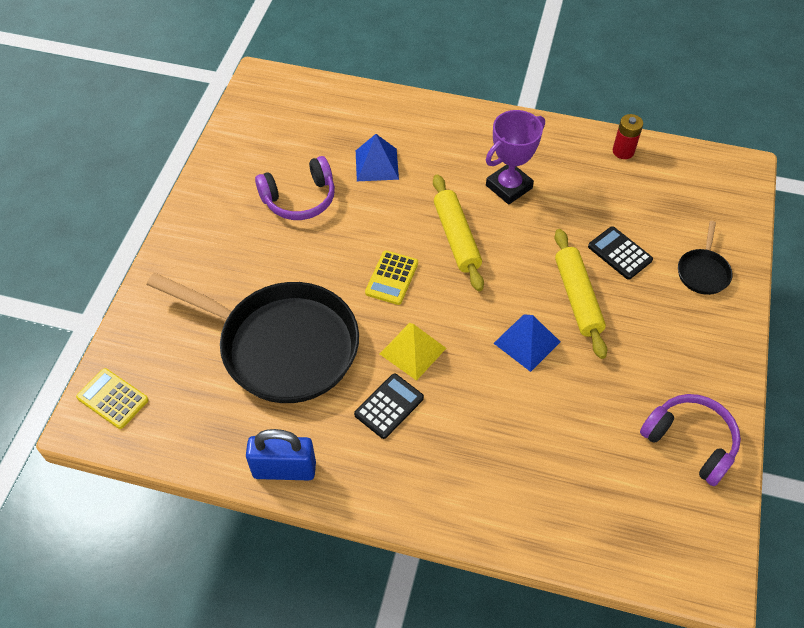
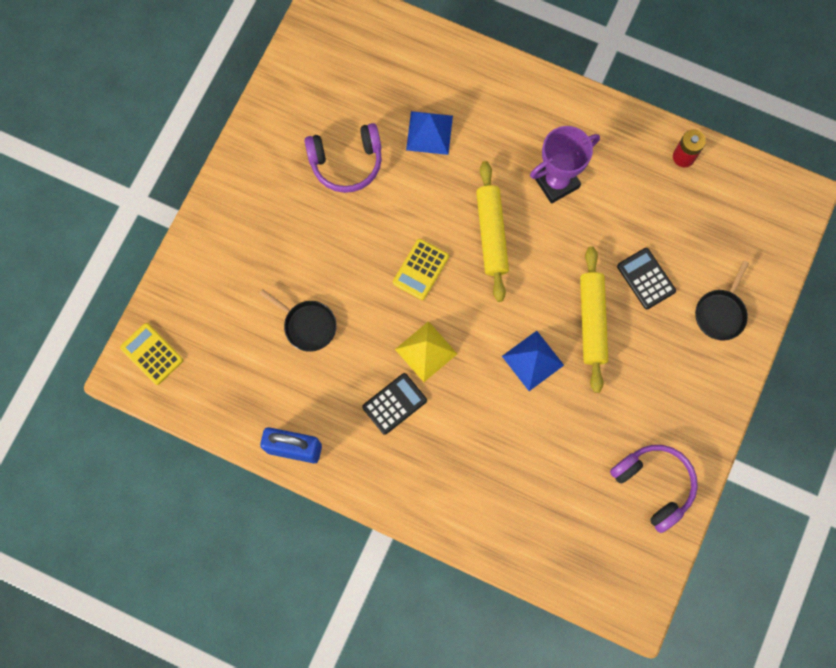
camera: 10 degrees right, 20 degrees up
(281, 345) = (307, 325): black pan -> black pan, size x0.41

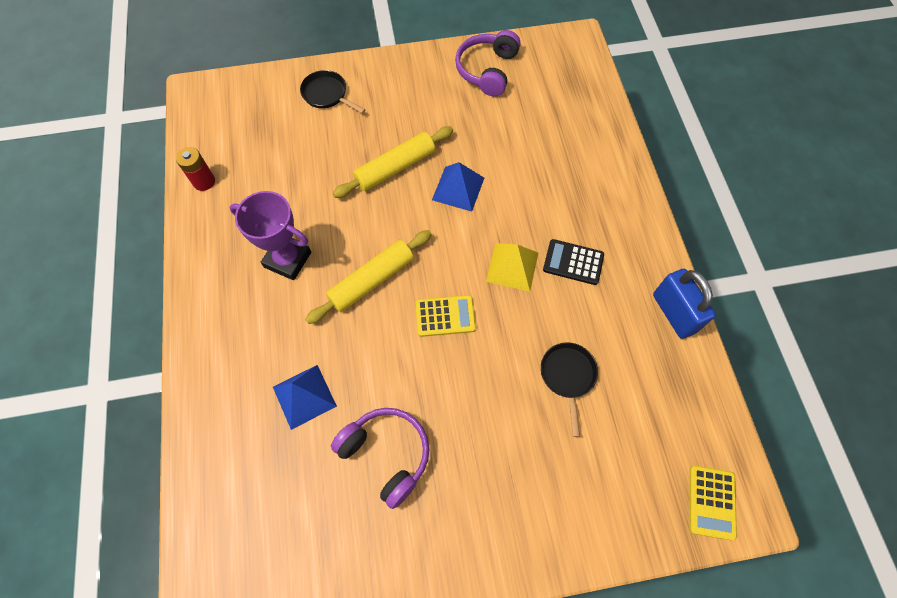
camera: 125 degrees left, 10 degrees down
(646, 278) = (333, 152): black calculator -> none
(721, 313) = (327, 94): black pan -> black pan turned 135 degrees counterclockwise

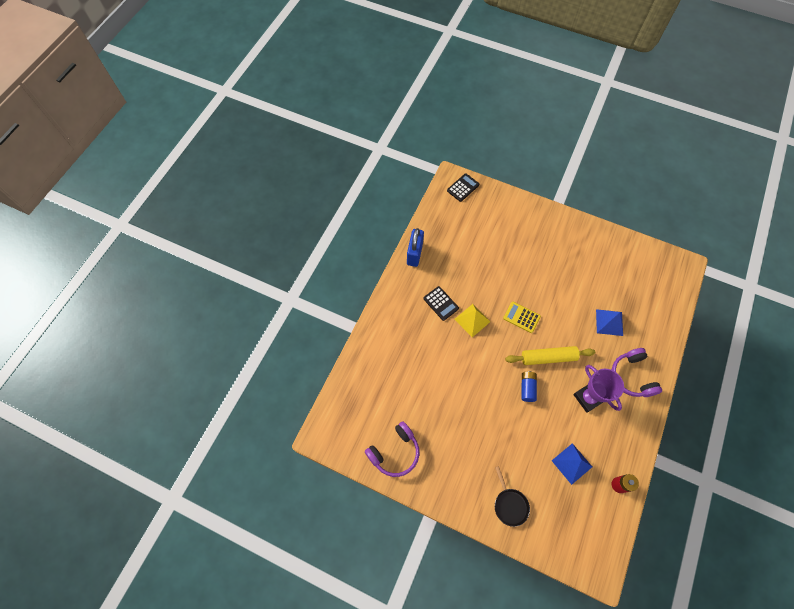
camera: 145 degrees left, 0 degrees up
(378, 223) = (527, 388): none -> blue battery
(386, 454) = (583, 277): purple headphones -> purple headphones (631, 376)
(395, 168) = (497, 417): yellow rolling pin -> none
(458, 188) = (470, 380): blue pyramid -> blue pyramid (572, 463)
(568, 376) = (483, 259): black pan -> none
(711, 502) = (463, 188): yellow calculator -> black calculator

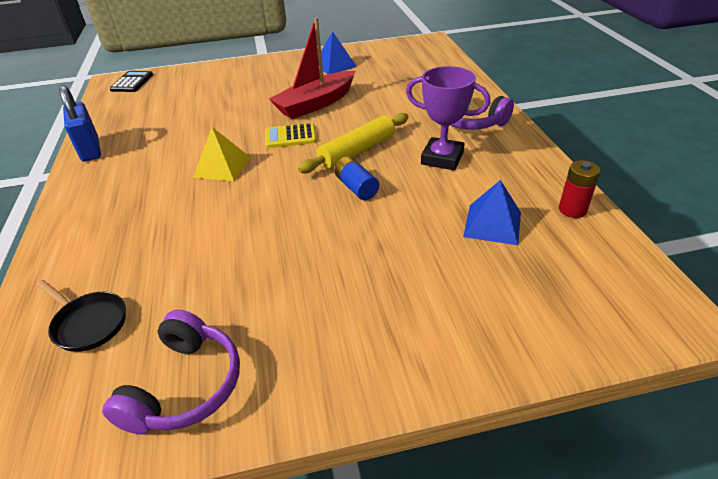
camera: 35 degrees left, 25 degrees down
(440, 303) = (161, 173): black calculator -> none
(510, 504) = (459, 325): black pan -> black pan (88, 323)
(555, 293) = (315, 104): none -> red boat
(609, 322) = (399, 98): blue pyramid -> blue pyramid (335, 65)

